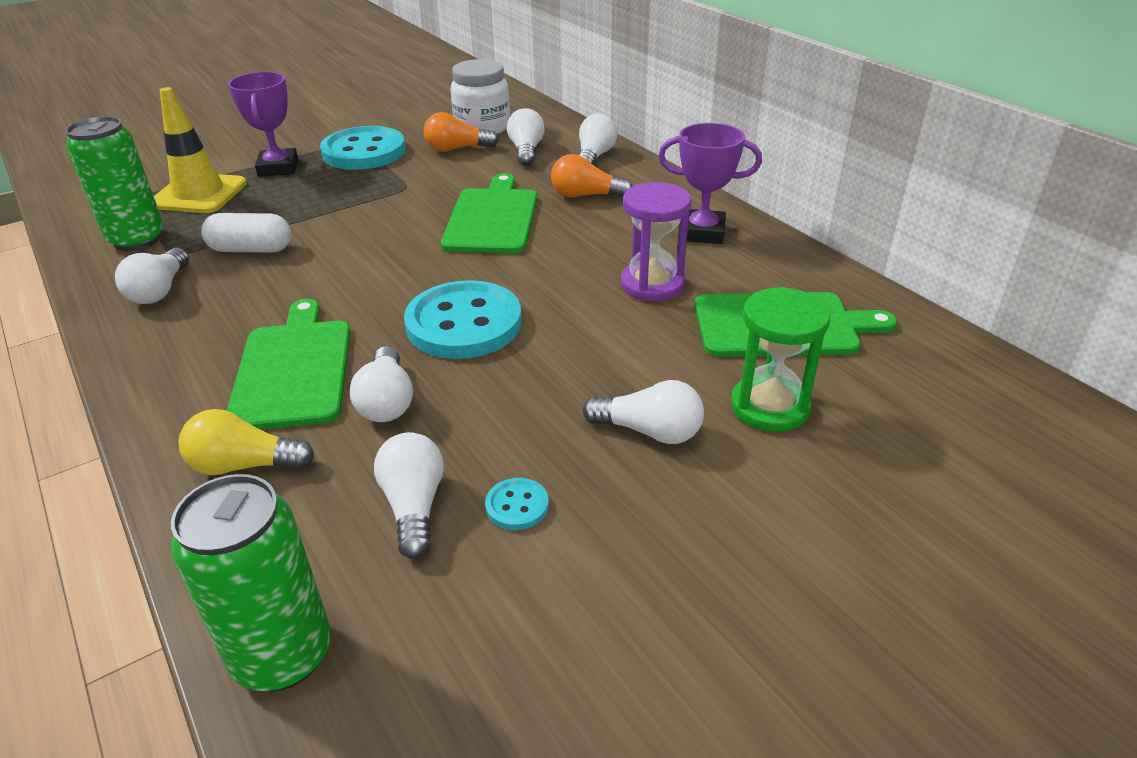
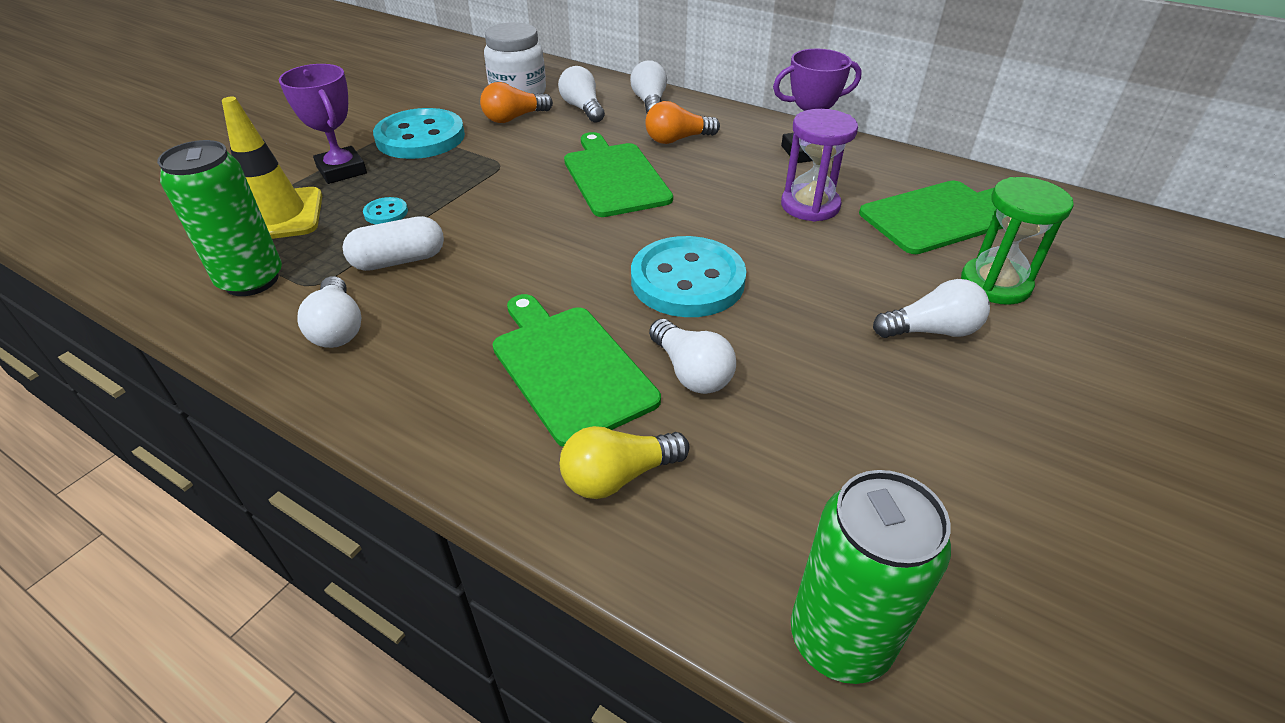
camera: 25 degrees left, 5 degrees up
(414, 506) = (813, 459): white light bulb -> none
(517, 506) = (895, 428): turquoise button -> turquoise button (386, 213)

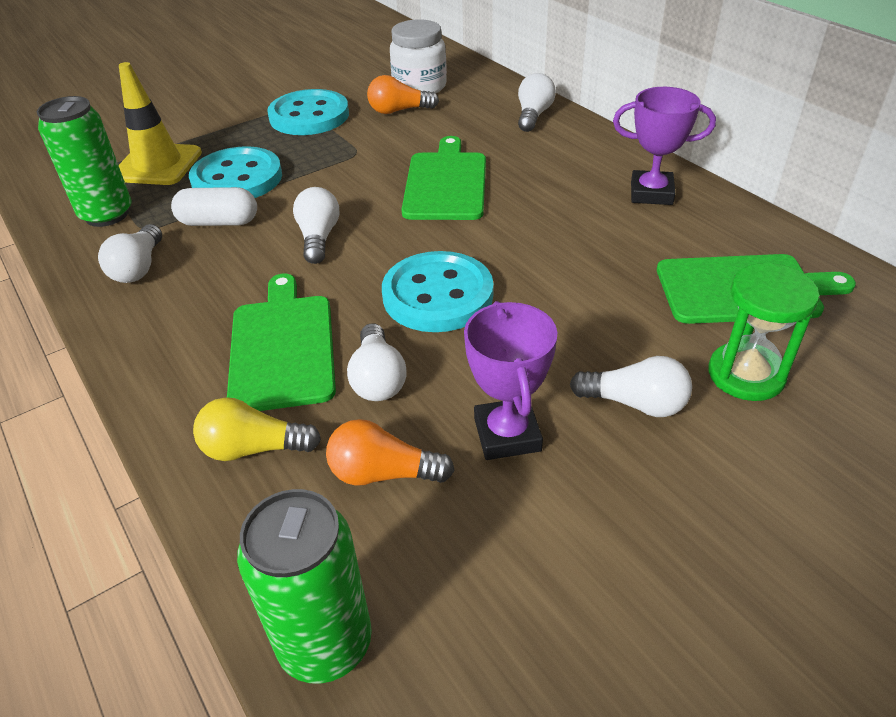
camera: 25 degrees right, 0 degrees up
(342, 170) = (229, 135): purple trophy -> purple trophy (507, 434)
(386, 213) = (237, 179): turquoise button -> turquoise button, size x2.38
(582, 108) = (466, 111): white light bulb -> white light bulb (319, 238)
(677, 139) = (532, 157): orange light bulb -> orange light bulb (383, 473)
(810, 205) = (612, 249): purple hourglass -> none

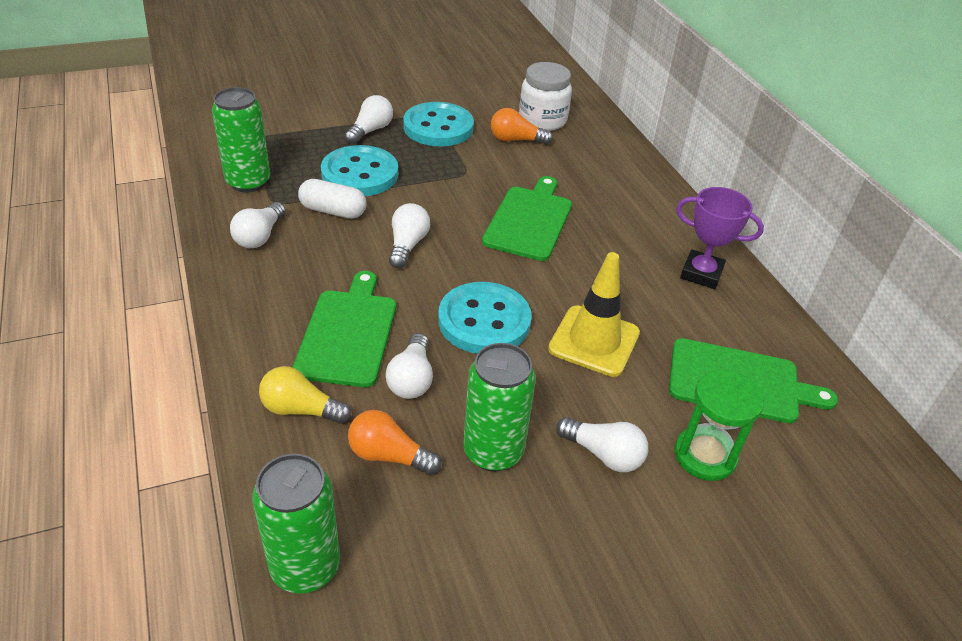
camera: 10 degrees right, 0 degrees up
(158, 165) = (300, 145): yellow traffic cone -> yellow traffic cone (594, 341)
(507, 434) = (493, 451): purple trophy -> green can
(533, 115) = (631, 172): white light bulb -> white light bulb (370, 130)

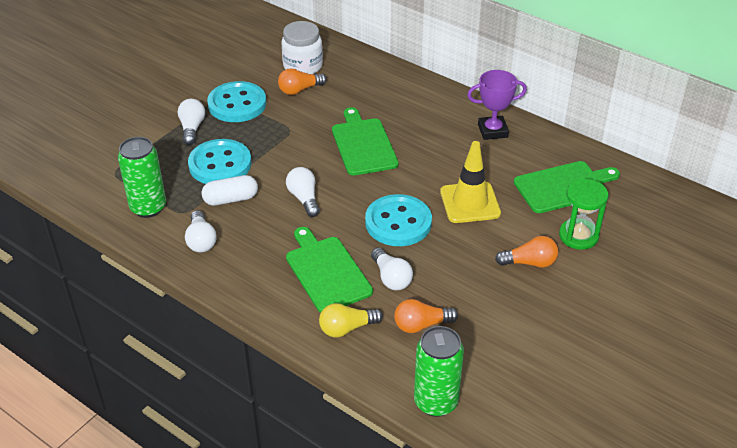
camera: 30 degrees left, 0 degrees up
(493, 451) = (473, 292): green can -> none
(603, 454) = (529, 263): white light bulb -> orange light bulb

